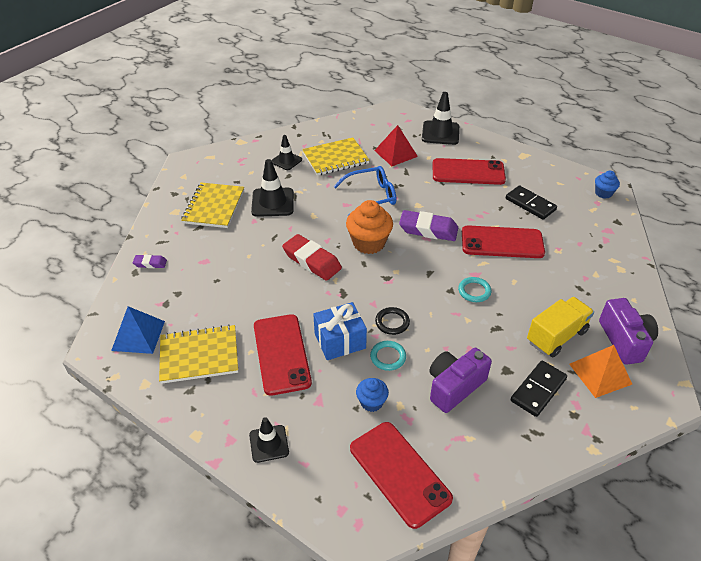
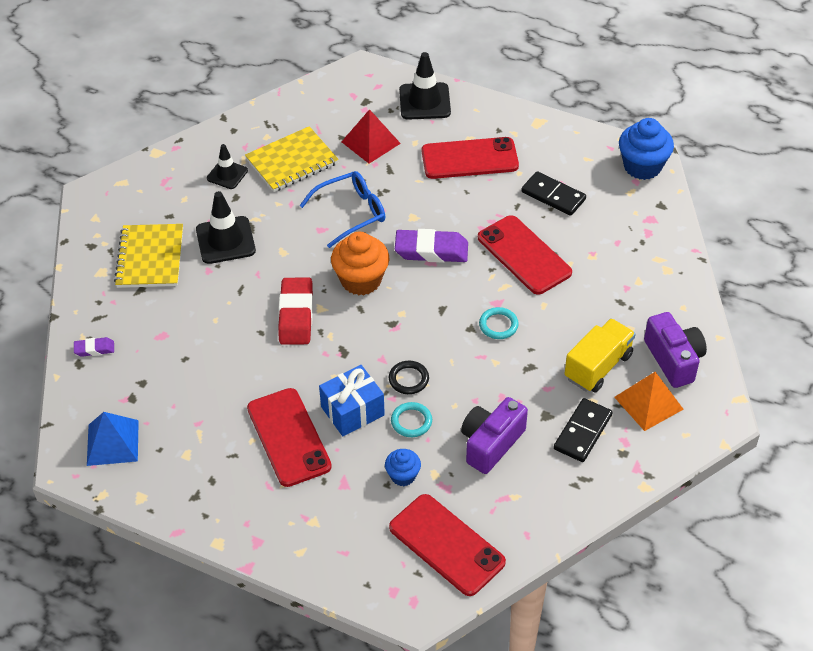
camera: 10 degrees left, 5 degrees up
(199, 355) = (193, 455): yellow notebook -> none
(269, 443) = (300, 538): black traffic cone -> none
(312, 261) = (296, 315): red eraser -> red eraser turned 60 degrees clockwise
(502, 242) = (524, 255): red phone -> red phone turned 60 degrees clockwise
(603, 193) = (642, 166): blue cupcake -> blue cupcake, size x1.79

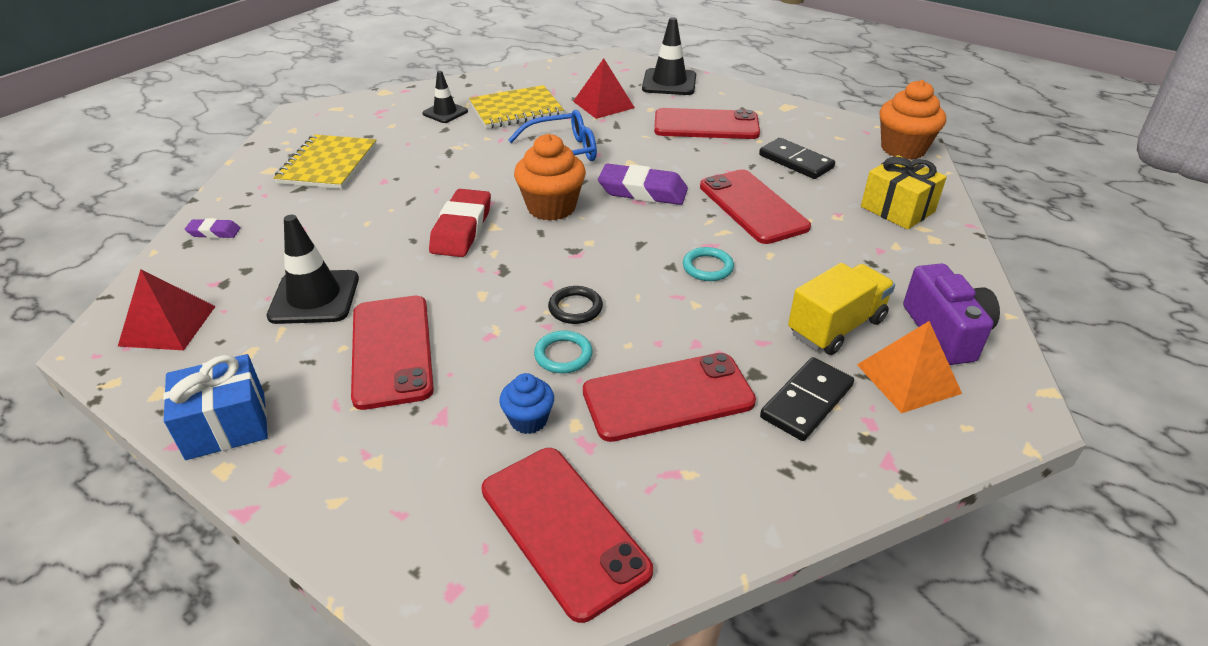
camera: 10 degrees right, 10 degrees down
(112, 442) = (167, 325): blue pyramid -> red pyramid
(225, 240) = (416, 159): black traffic cone -> black traffic cone (314, 297)
(352, 411) = (489, 333): blue gift -> blue gift (226, 425)
(491, 443) = (668, 397): purple camera -> red phone
(639, 241) = (897, 209): none -> yellow gift
(642, 166) = (903, 149): blue cupcake -> orange cupcake

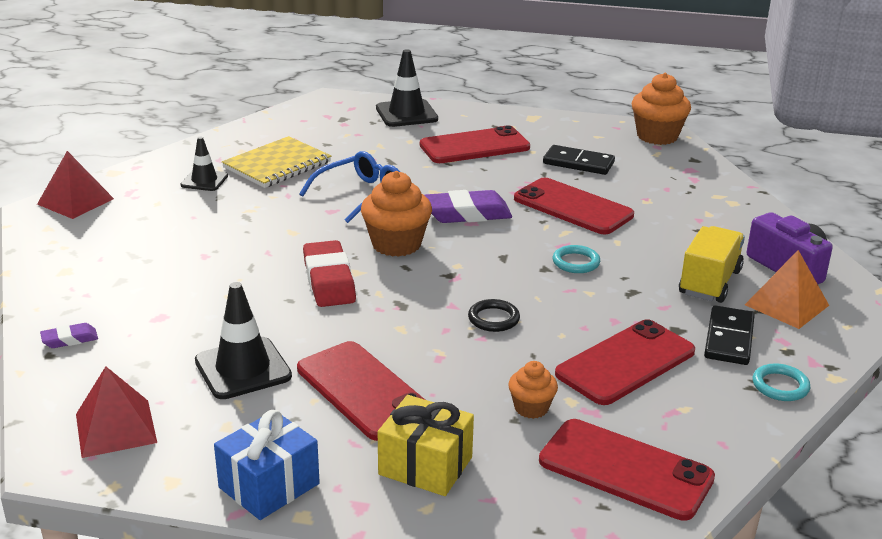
camera: 25 degrees left, 10 degrees down
(328, 164) = (127, 253): yellow notebook -> none
(528, 420) = (531, 408): blue cupcake -> orange cupcake
(563, 355) = (516, 355): turquoise ring -> turquoise ring (780, 386)
(603, 104) = (361, 145): red pyramid -> red pyramid (75, 201)
(897, 209) = (689, 185): yellow gift -> yellow gift (425, 466)

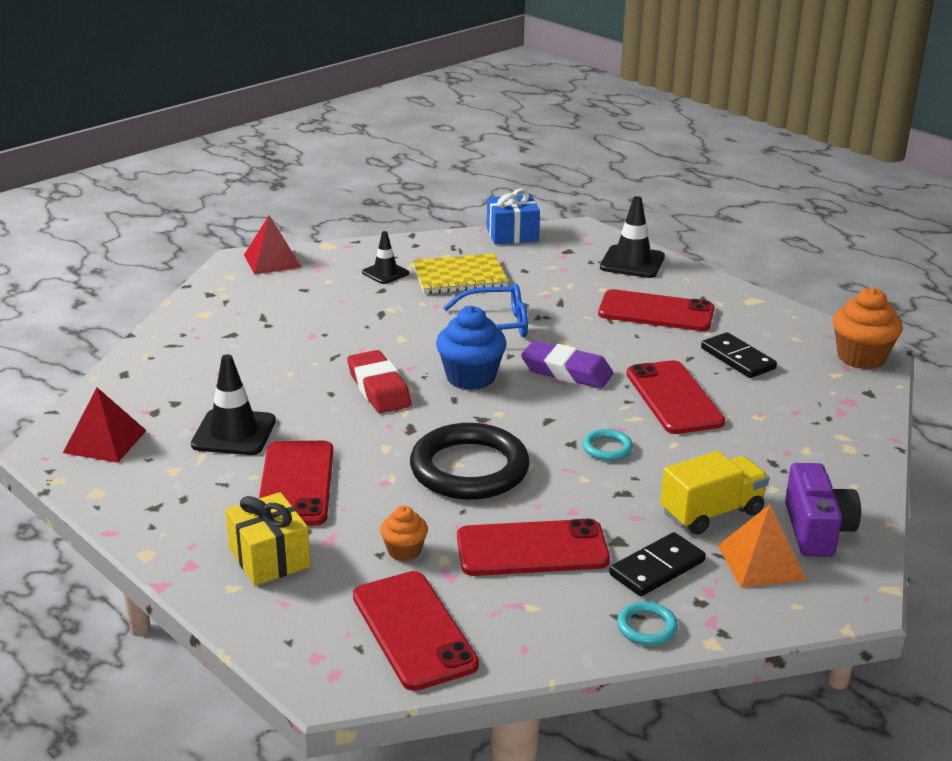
camera: 35 degrees right, 0 degrees up
(70, 339) = (148, 367): purple eraser -> none
(269, 485) = (150, 523): blue gift -> blue gift (512, 234)
(329, 280) = (379, 388): red eraser -> red eraser turned 45 degrees counterclockwise
(396, 244) = (470, 377): orange cupcake -> blue cupcake
(493, 319) = (469, 469): black ring -> black ring, size x2.31

